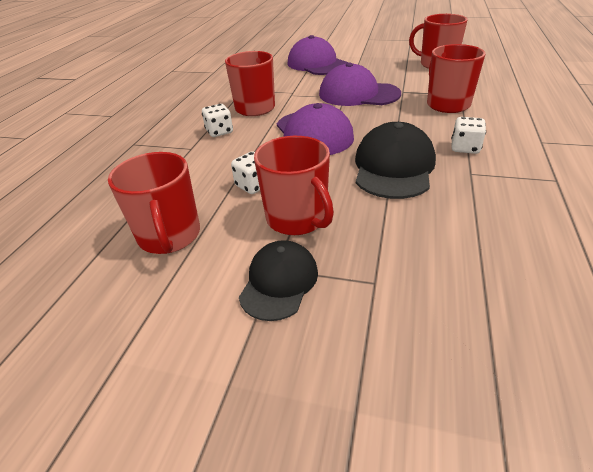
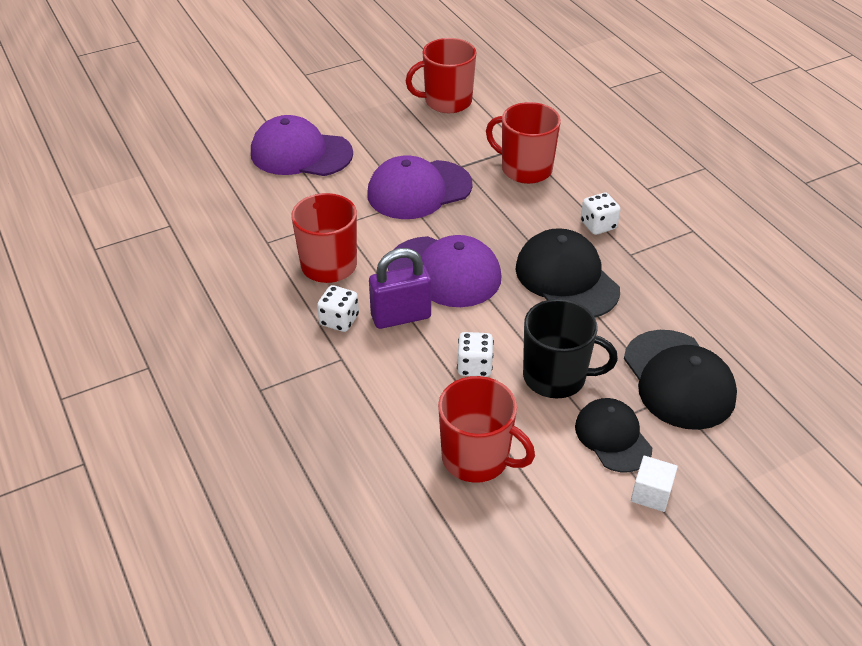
camera: 45 degrees left, 5 degrees up
(244, 348) = (651, 493): none -> white cube
(253, 143) = (401, 317): none -> purple padlock
(297, 219) = (556, 377): red mug -> black mug
(399, 274) = (678, 380): none -> black cap

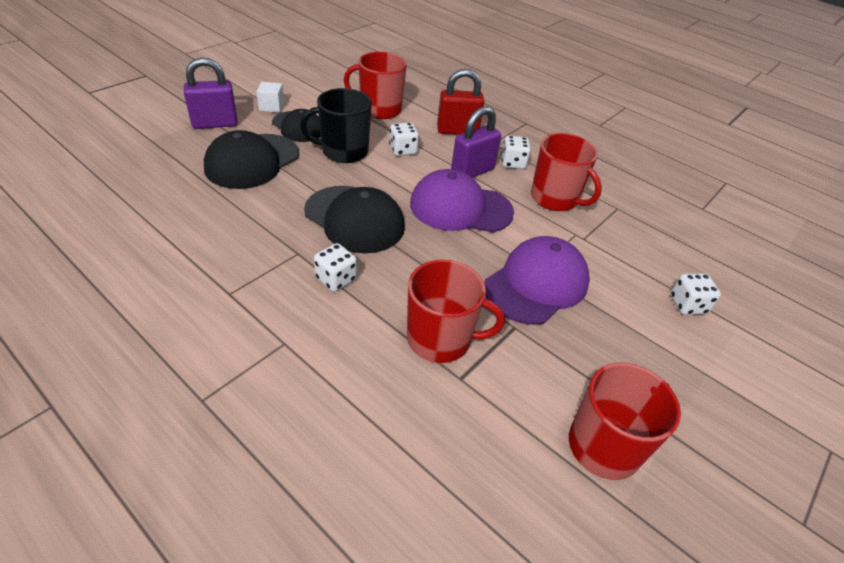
camera: 155 degrees right, 0 degrees up
(301, 153) = (687, 305): purple cap -> white dice
(378, 390) = (457, 131): none -> red padlock
(678, 380) = (252, 161): black cap -> black cap turned 105 degrees counterclockwise
(736, 464) = (215, 124): none -> purple padlock

